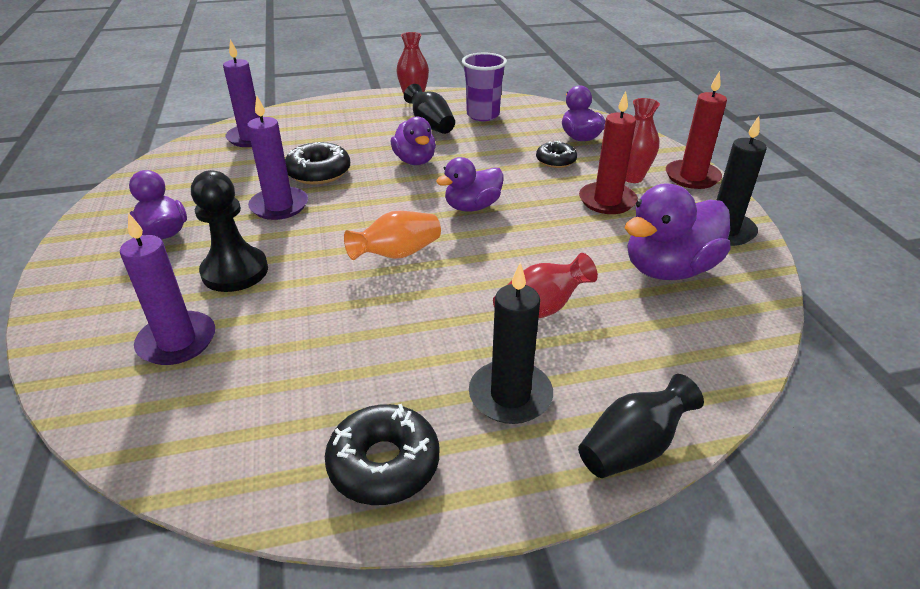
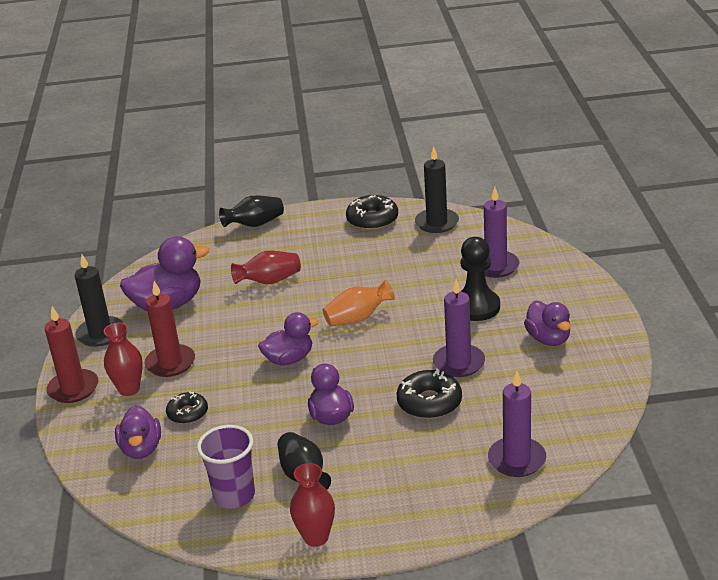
camera: 170 degrees left, 5 degrees down
(510, 395) = (305, 242): black candle -> black candle (437, 223)

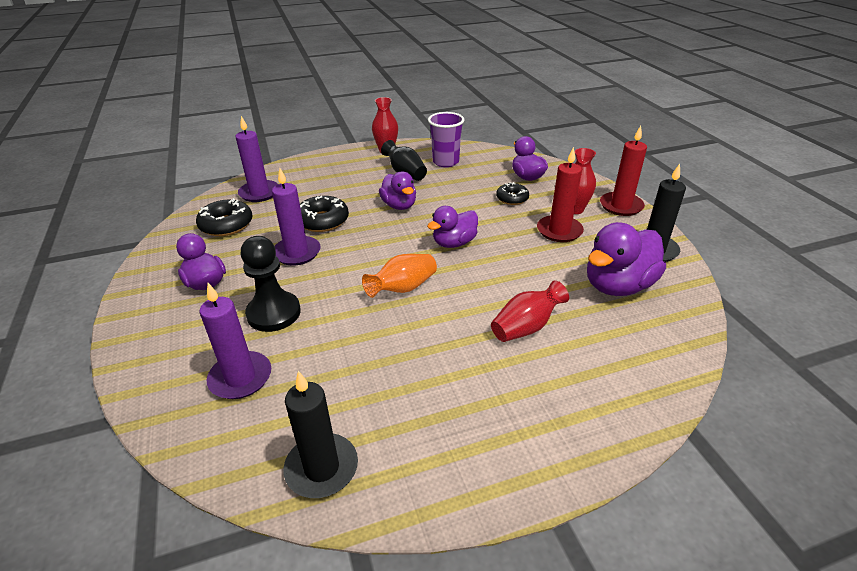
camera: 165 degrees right, 5 degrees up
(255, 224) = (619, 435): black vase -> none
(372, 220) = (431, 466): black donut -> black donut (226, 225)

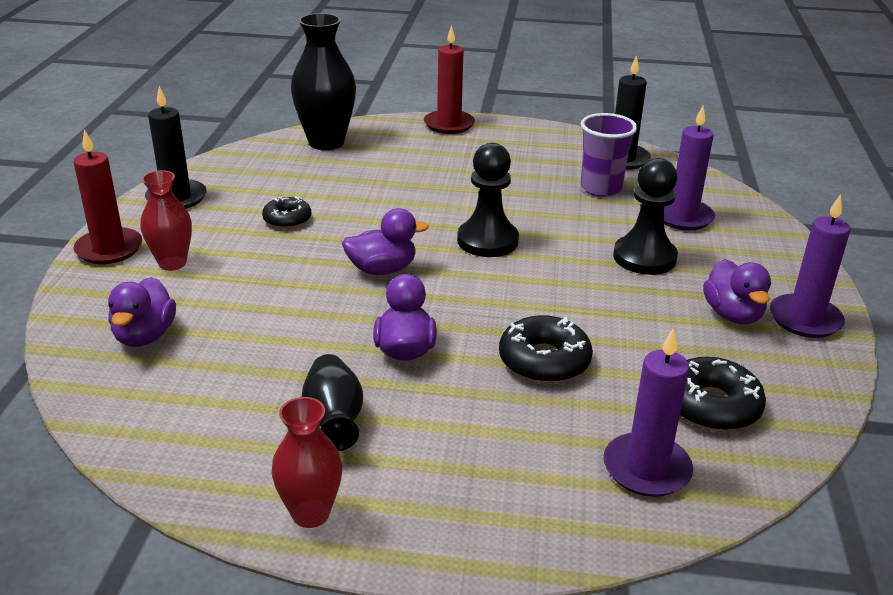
camera: 155 degrees left, 5 degrees down
(297, 253) = (600, 319): purple candle -> purple candle (805, 319)
(403, 288) = (487, 241): orange vase -> black pawn
(445, 162) = (228, 424): purple cup -> purple cup (601, 188)
(512, 198) = (226, 306): black donut -> black donut (287, 219)
(526, 327) = (398, 181): red vase -> none
(559, 231) = (237, 244): red candle -> red candle (449, 124)
(618, 285) = (269, 183): purple duck -> none
(650, 357) = (326, 142): none -> black vase

